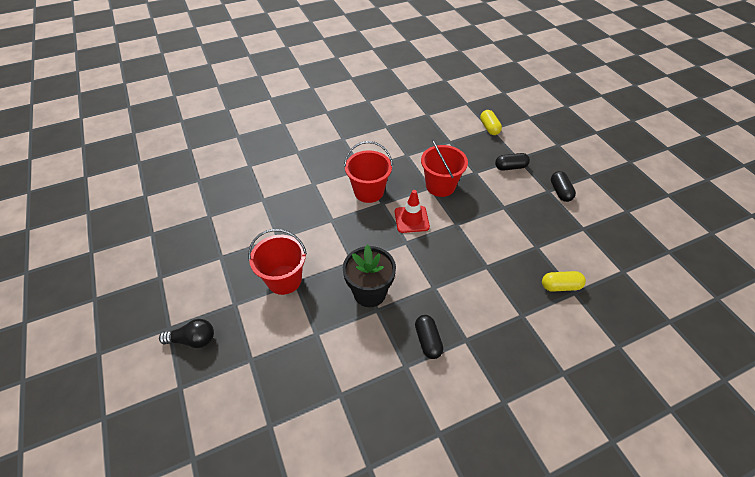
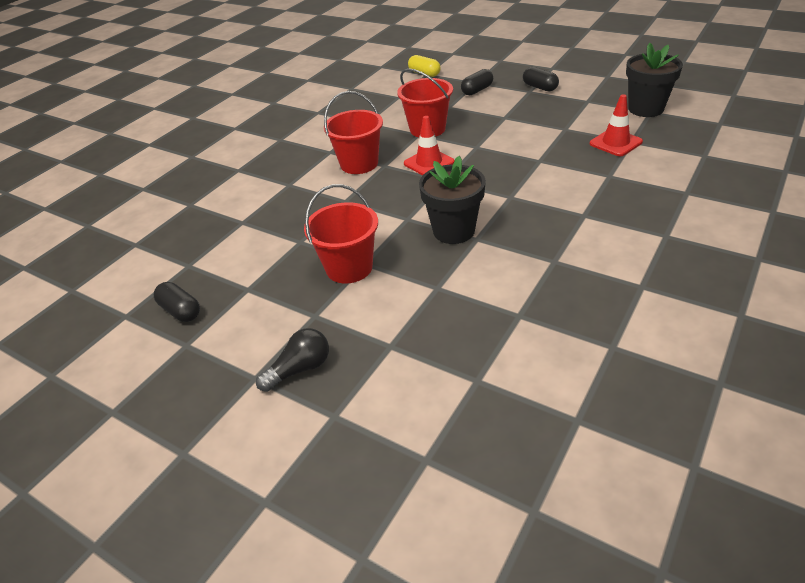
camera: 30 degrees left, 10 degrees down
(428, 340) = (551, 233): black capsule -> black capsule (181, 311)
(560, 286) = (615, 143): yellow capsule -> red traffic cone
(622, 266) = (646, 109): none -> black flower pot

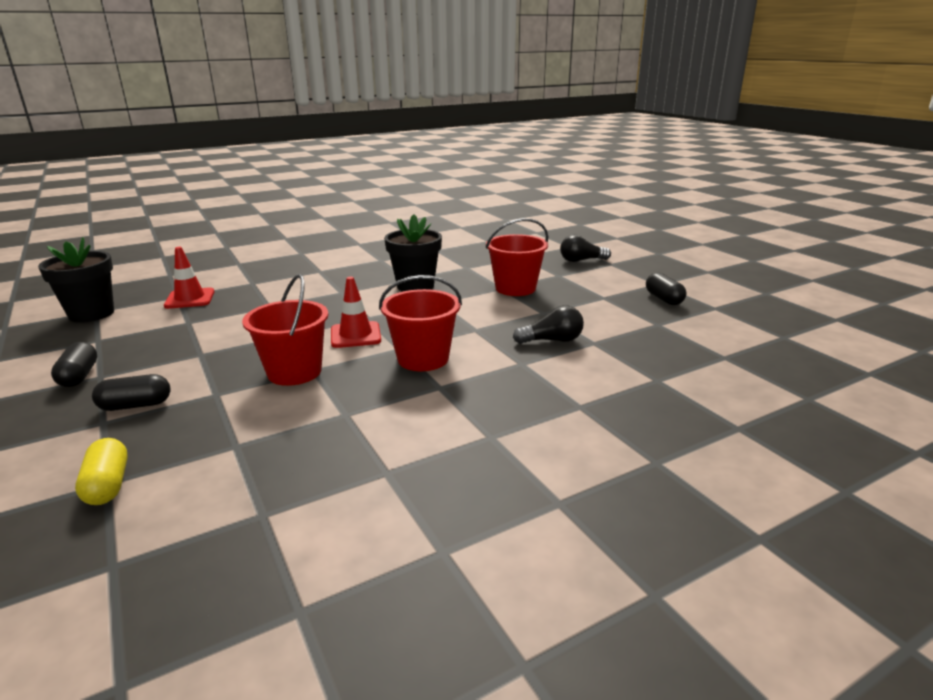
camera: 155 degrees left, 15 degrees down
(276, 211) = (552, 340): none -> black light bulb

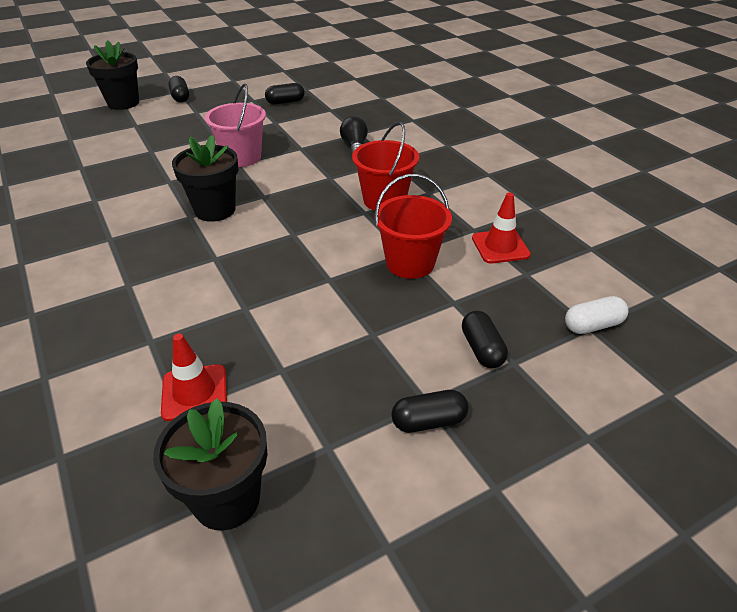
camera: 90 degrees left, 15 degrees up
(107, 485) = (593, 325): yellow capsule -> white capsule
(355, 335) = (335, 237): red traffic cone -> red traffic cone (500, 247)
(515, 288) = (242, 157): red bucket -> pink bucket
(581, 260) = (180, 123): black light bulb -> none
(615, 238) = (123, 103): none -> black flower pot
(642, 255) = (180, 97): none -> black capsule

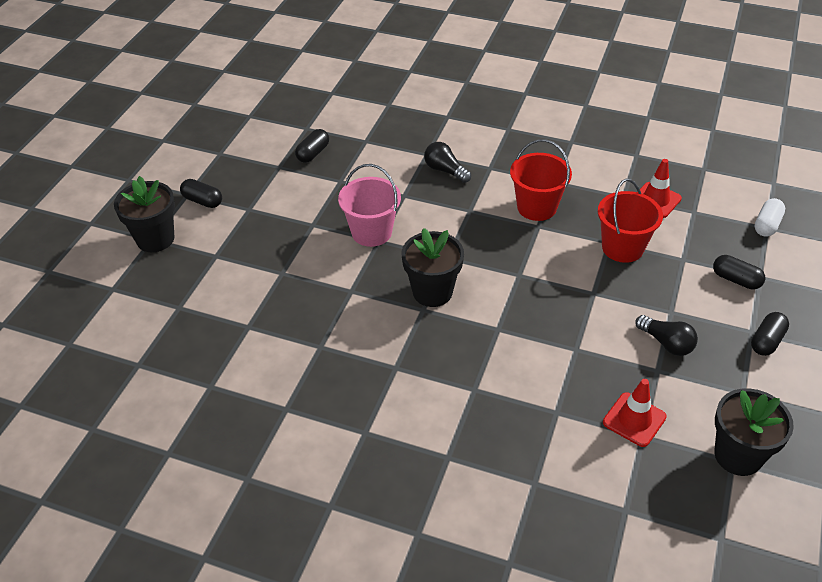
camera: 40 degrees left, 5 degrees up
(326, 355) = (666, 343): none -> black light bulb

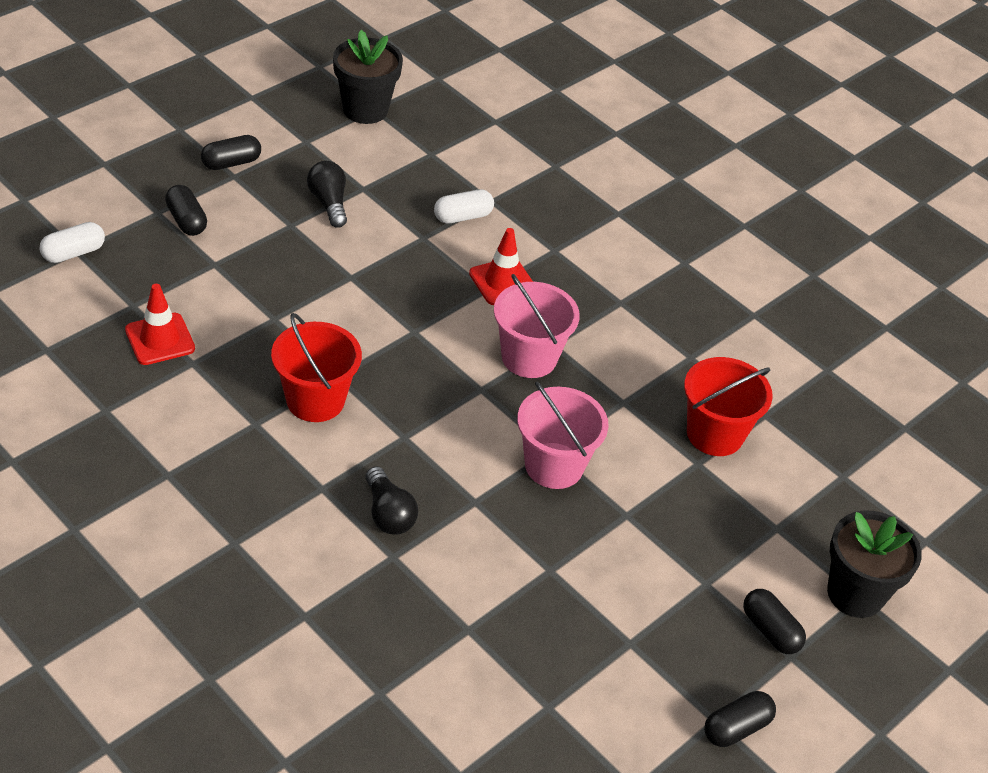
camera: 160 degrees left, 0 degrees up
(313, 153) = (564, 643): black capsule -> black capsule (736, 728)
(432, 292) = (529, 357): black flower pot -> pink bucket
(564, 383) = (463, 217): none -> white capsule
(622, 248) = (266, 305): red bucket -> red bucket (715, 434)
(634, 419) = (426, 166): red traffic cone -> red traffic cone (502, 282)

